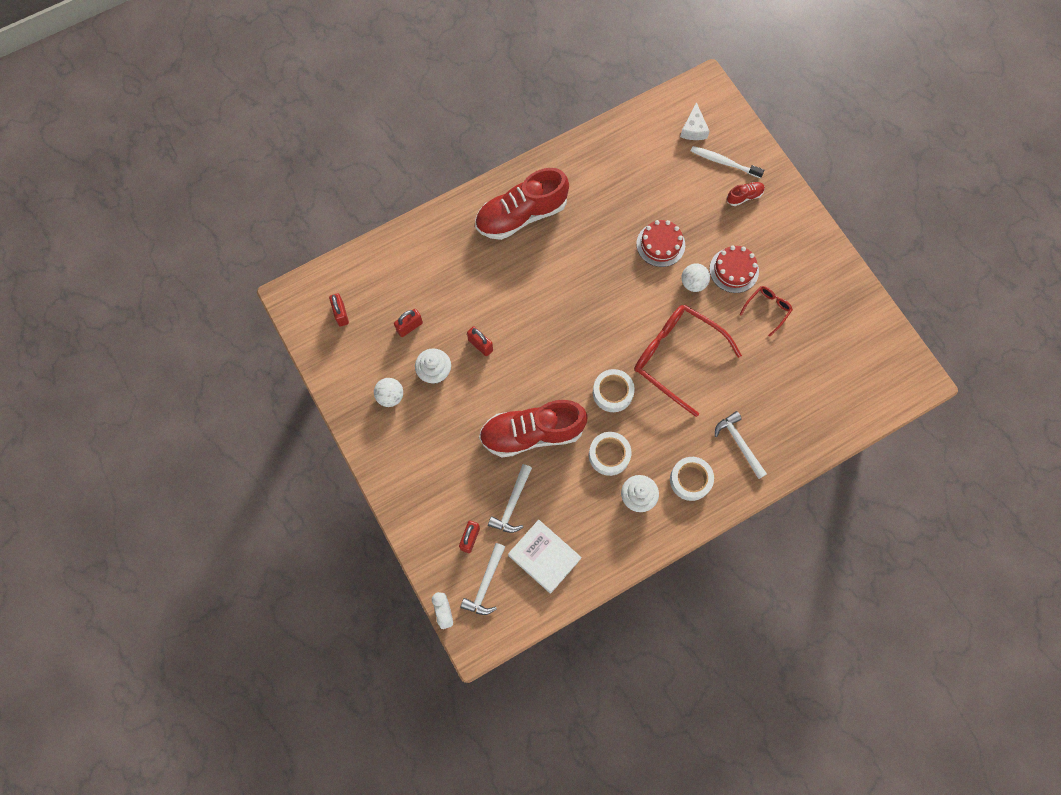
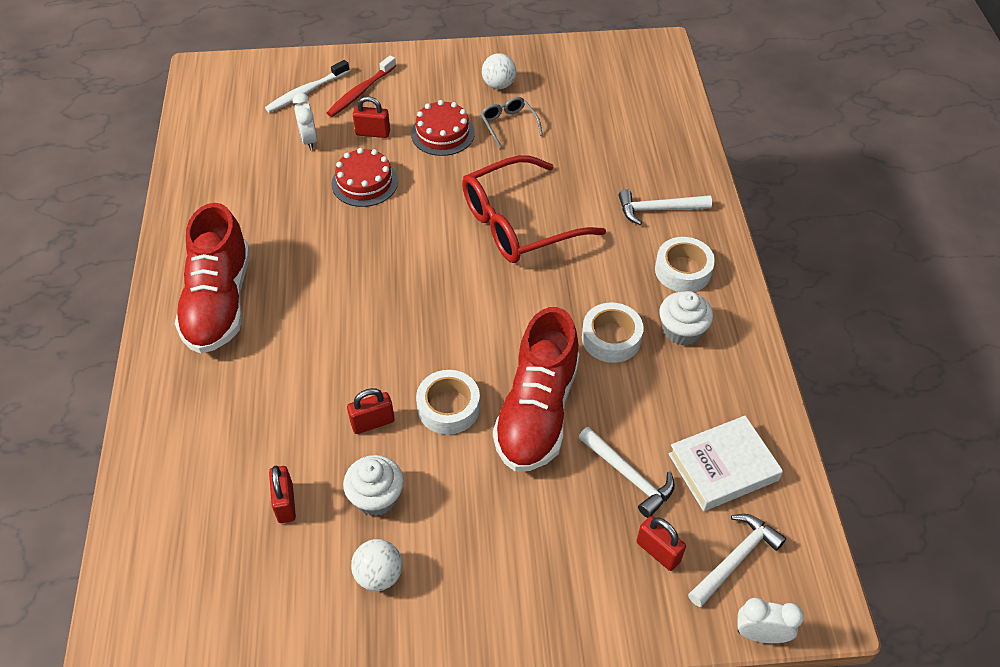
camera: 65 degrees left, 20 degrees down
(341, 314) = (198, 595): red padlock -> red padlock (373, 133)
(485, 584) = (736, 559): white hammer -> white hammer turned 90 degrees counterclockwise
(612, 392) = (528, 302): white tape -> white tape (448, 407)
(679, 190) = (309, 140): none -> white clock
(693, 129) = (244, 100): white cheese -> none
(693, 283) = (434, 173): white ball -> white ball (499, 85)
(744, 196) = (360, 92): red shoe -> red toothbrush
(767, 309) = (508, 125): red glasses -> grey glasses

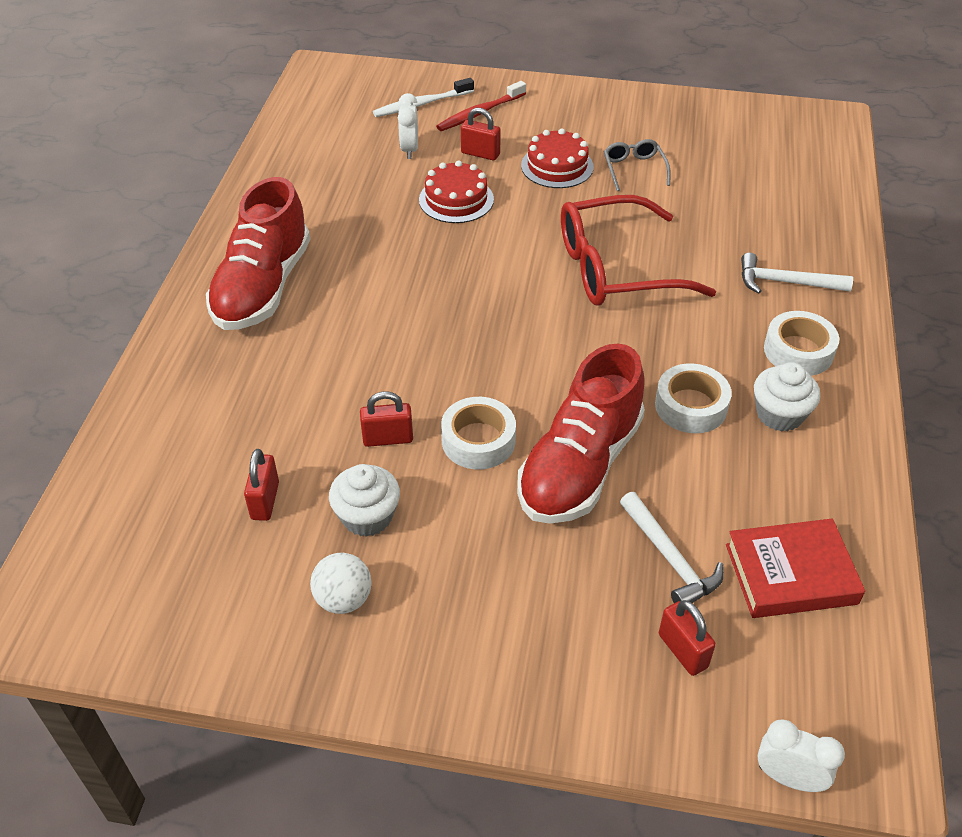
camera: 15 degrees right, 5 degrees down
(499, 85) = (634, 129): white ball -> none
(723, 467) = (790, 574): white book -> red book
(736, 559) = (779, 682): white hammer -> none

